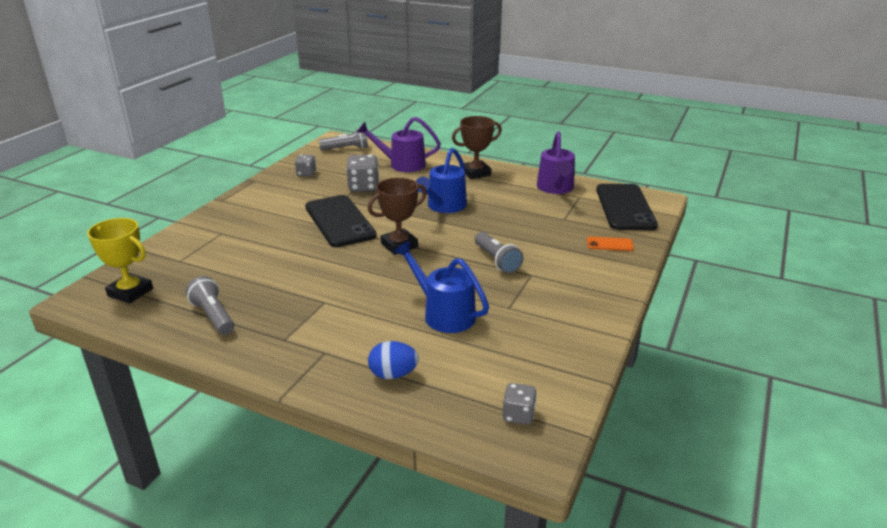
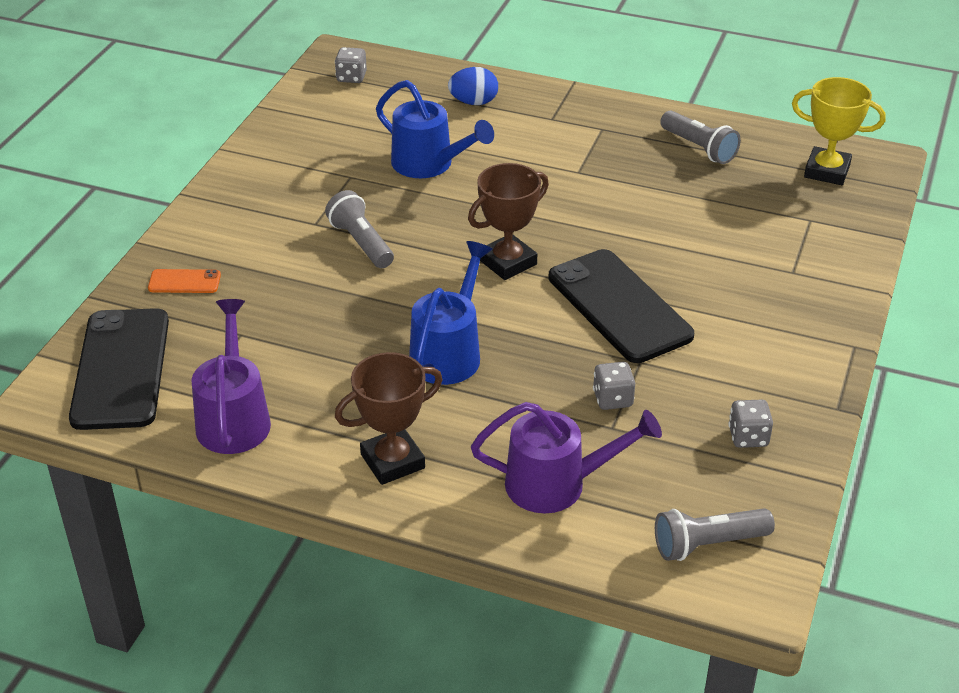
camera: 175 degrees right, 10 degrees up
(363, 187) = (612, 399): grey dice -> grey dice, size x0.61

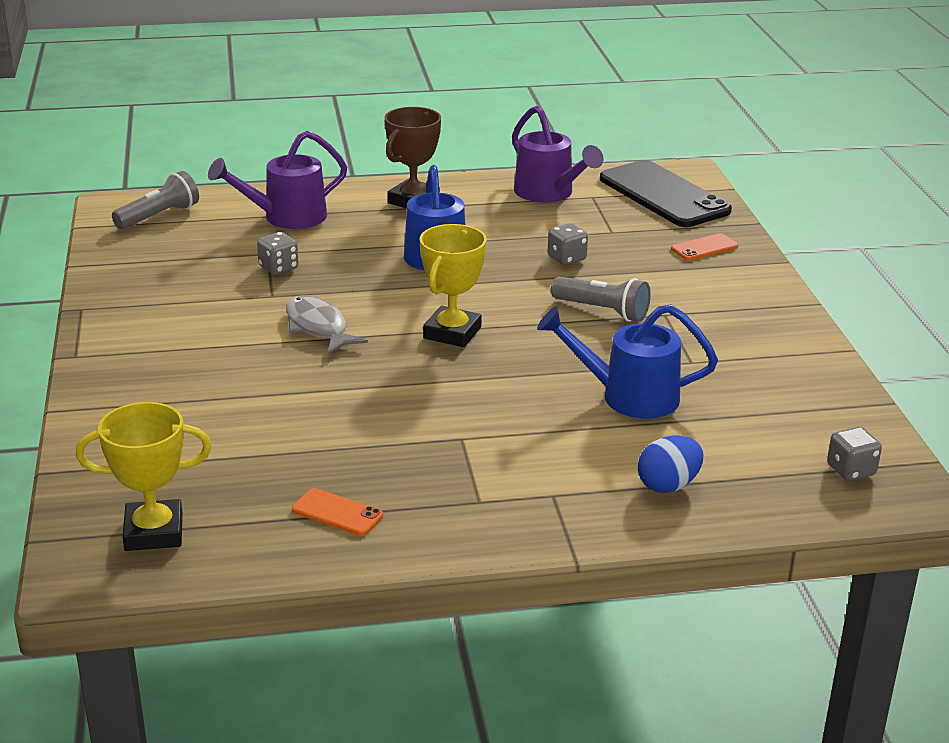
camera: 150 degrees right, 10 degrees down
(507, 262) = (452, 333): brown trophy -> yellow trophy
(619, 306) = (318, 327): black phone -> grey fish
(699, 148) = (337, 513): grey flashlight -> orange phone
(748, 437) = (153, 273): grey dice -> grey dice (566, 258)

